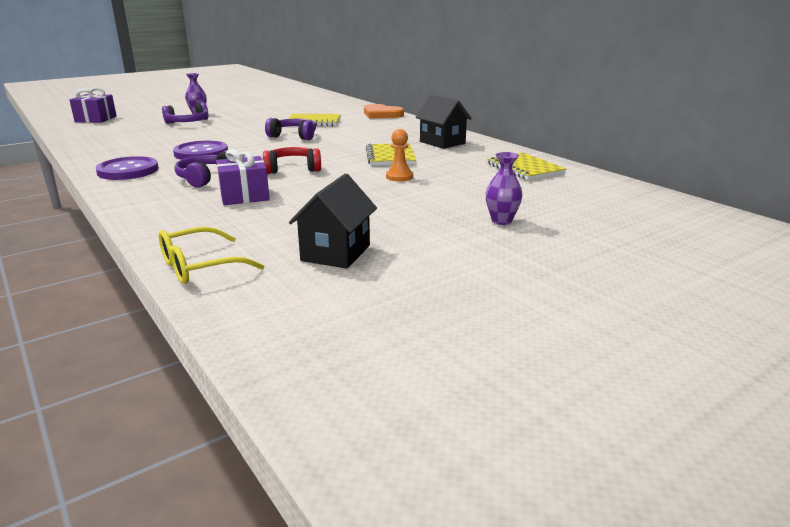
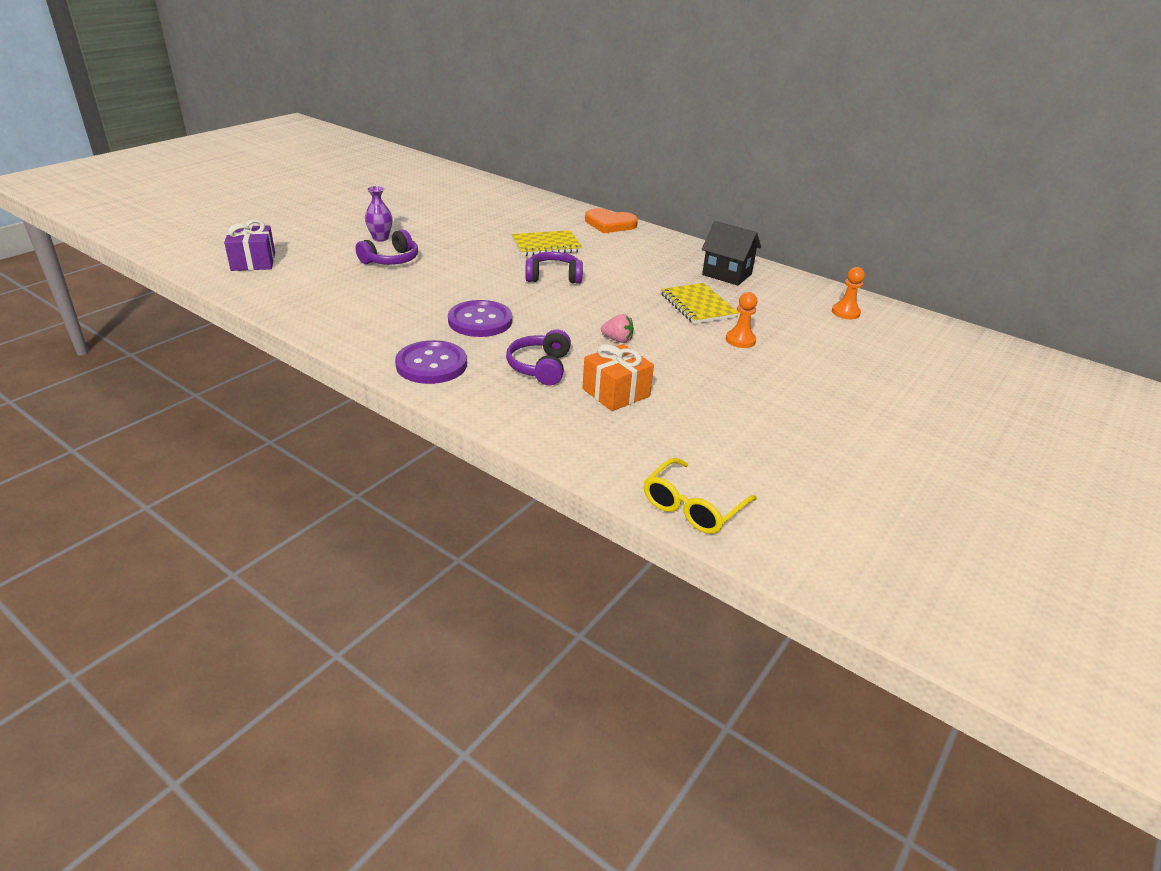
camera: 20 degrees left, 10 degrees up
(244, 196) = (616, 392): purple gift -> orange gift
(292, 169) = (617, 340): red headphones -> pink strawberry
(336, 253) = (795, 466): black house -> none
(501, 221) = (894, 397): purple vase -> none
(524, 169) = (845, 312): yellow notebook -> orange pawn

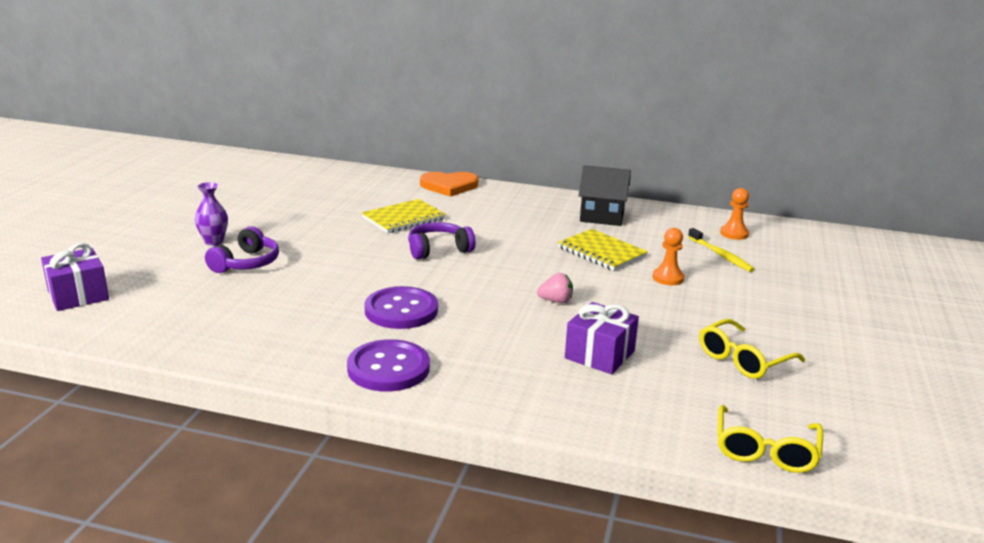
camera: 20 degrees left, 10 degrees down
(540, 367) = (504, 345): purple headphones -> none
(616, 392) = (599, 355): orange gift -> purple gift
(745, 426) = (743, 359): none -> yellow glasses
(813, 330) = (721, 255): none -> yellow toothbrush

